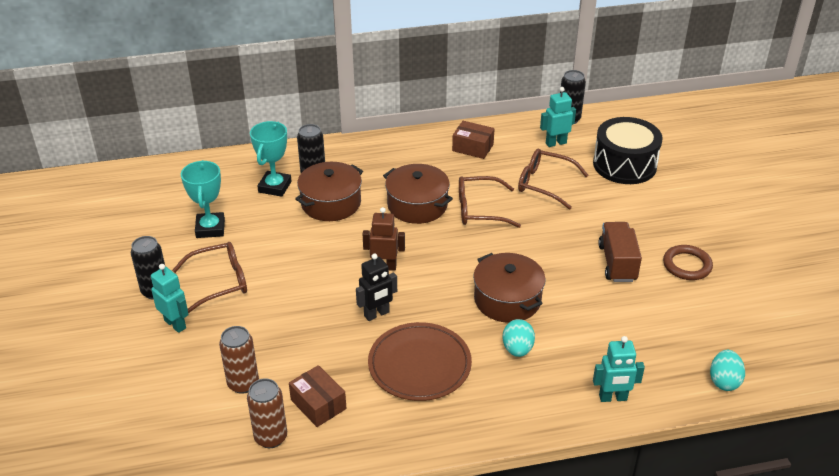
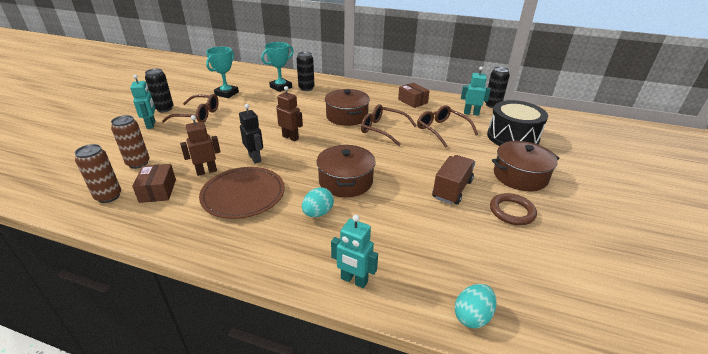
camera: 30 degrees right, 5 degrees down
(331, 203) = (300, 101): brown pot -> brown pot (520, 176)
(342, 356) = (206, 171): none -> brown robot
(377, 314) = (255, 158): black robot -> black robot turned 120 degrees counterclockwise

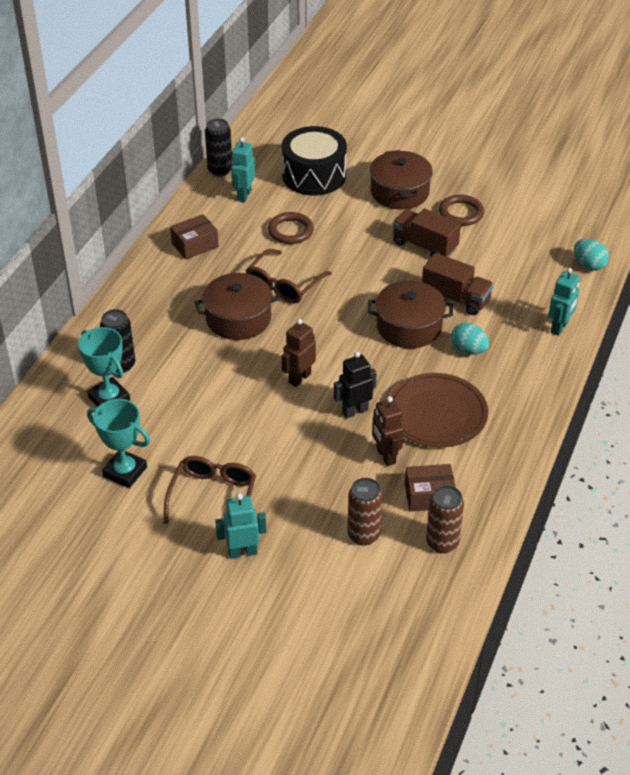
camera: 85 degrees left, 10 degrees up
(164, 109) = (181, 549): black can -> none
(386, 206) = (455, 298): none -> brown truck
(441, 130) = (290, 231): brown glasses -> brown ring

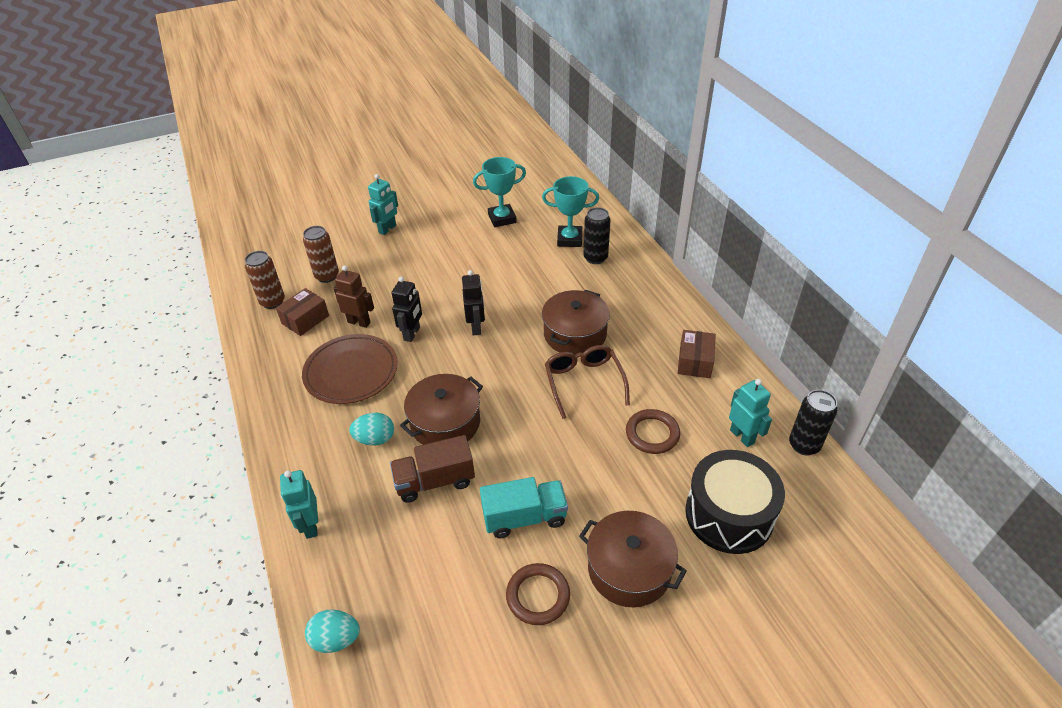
camera: 135 degrees right, 0 degrees up
(213, 497) = (438, 239): brown glasses -> none
(299, 378) = (476, 327): brown robot -> black robot
(424, 246) = (524, 517): brown truck -> turquoise truck

